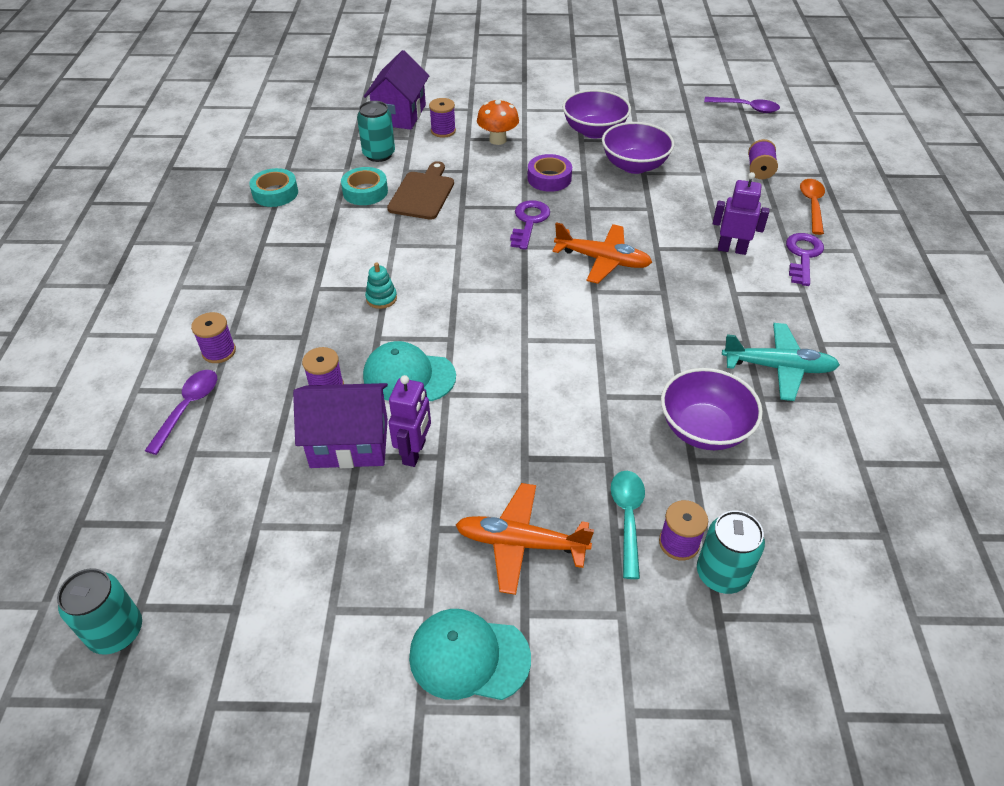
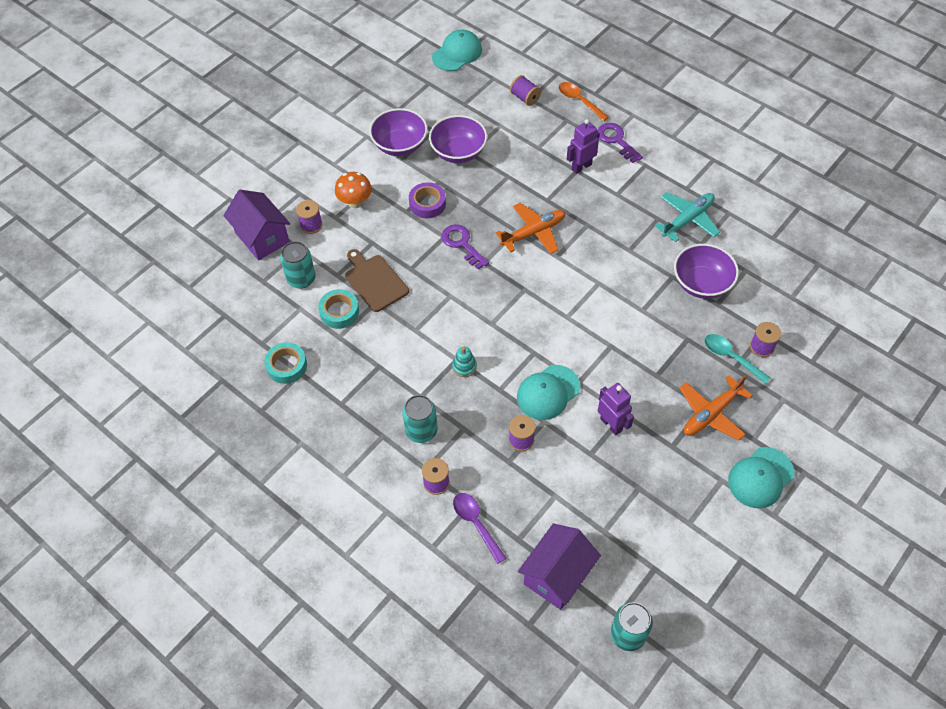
camera: 50 degrees left, 10 degrees up
(349, 443) = (578, 452): purple house -> purple house (557, 575)
(721, 574) = (791, 343): turquoise can -> turquoise can (421, 431)
(746, 108) = (457, 53): purple spoon -> turquoise cap

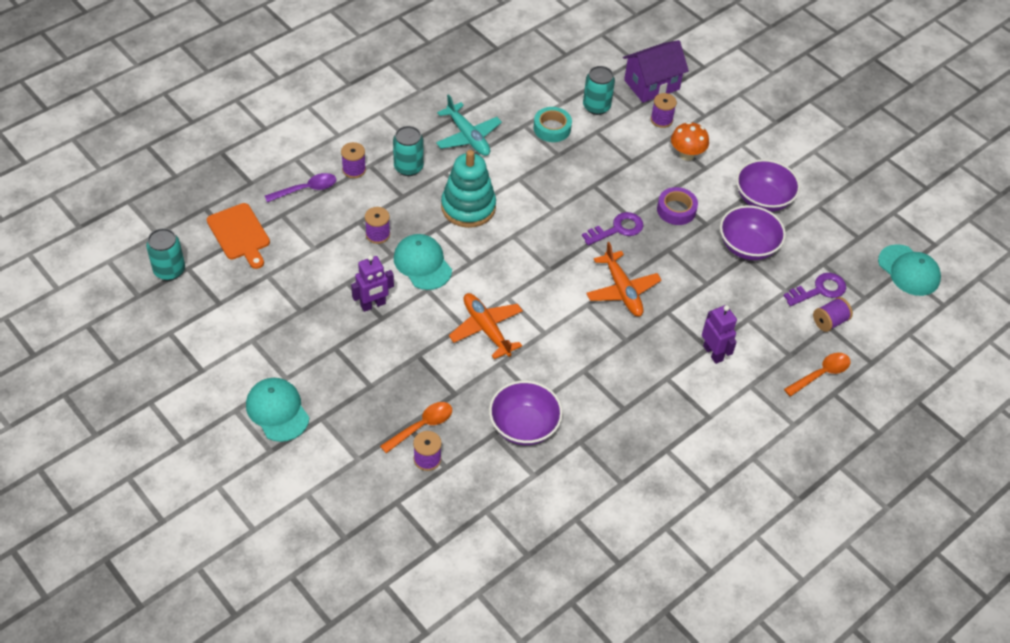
camera: 95 degrees right, 5 degrees down
(286, 366) = (501, 88): turquoise tape -> none
(375, 281) = (583, 157): brown cutting board -> none
(464, 367) = (468, 207): turquoise stacking toy -> turquoise stacking toy, size x2.30
(557, 575) = (239, 234): purple house -> orange cutting board
(616, 140) = (751, 397): purple key -> purple key (819, 290)
(687, 219) = (618, 437): turquoise plane -> turquoise plane (468, 137)
(711, 414) = (360, 389): orange plane -> orange plane (486, 329)
(731, 357) = (421, 426): turquoise spoon -> orange spoon

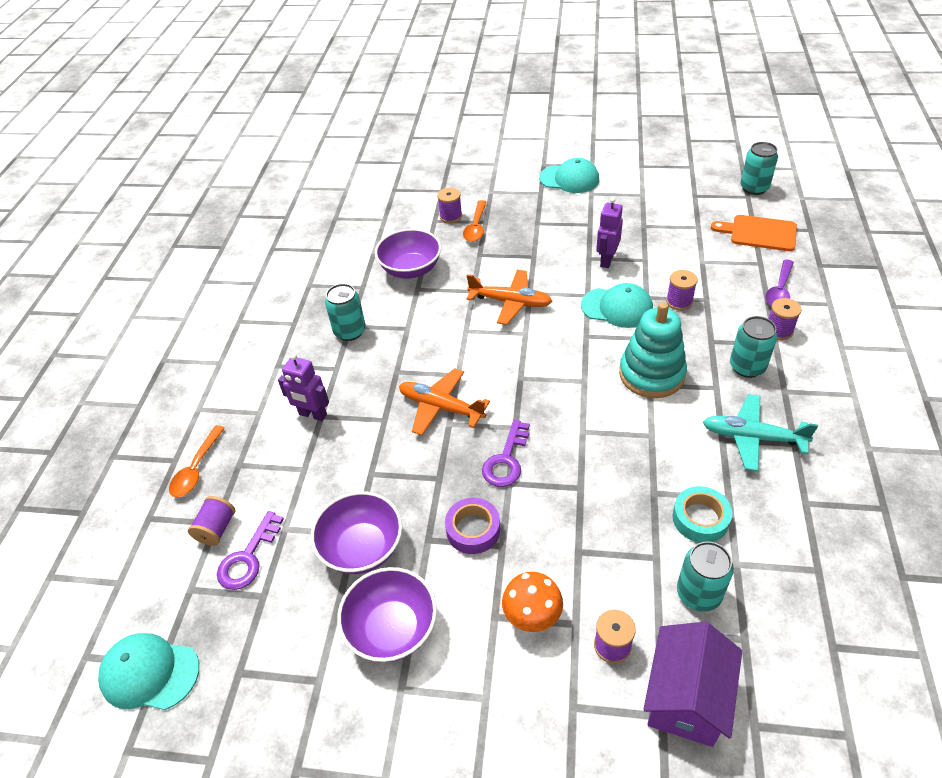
camera: 145 degrees right, 5 degrees down
(629, 403) = (350, 331): none -> turquoise can

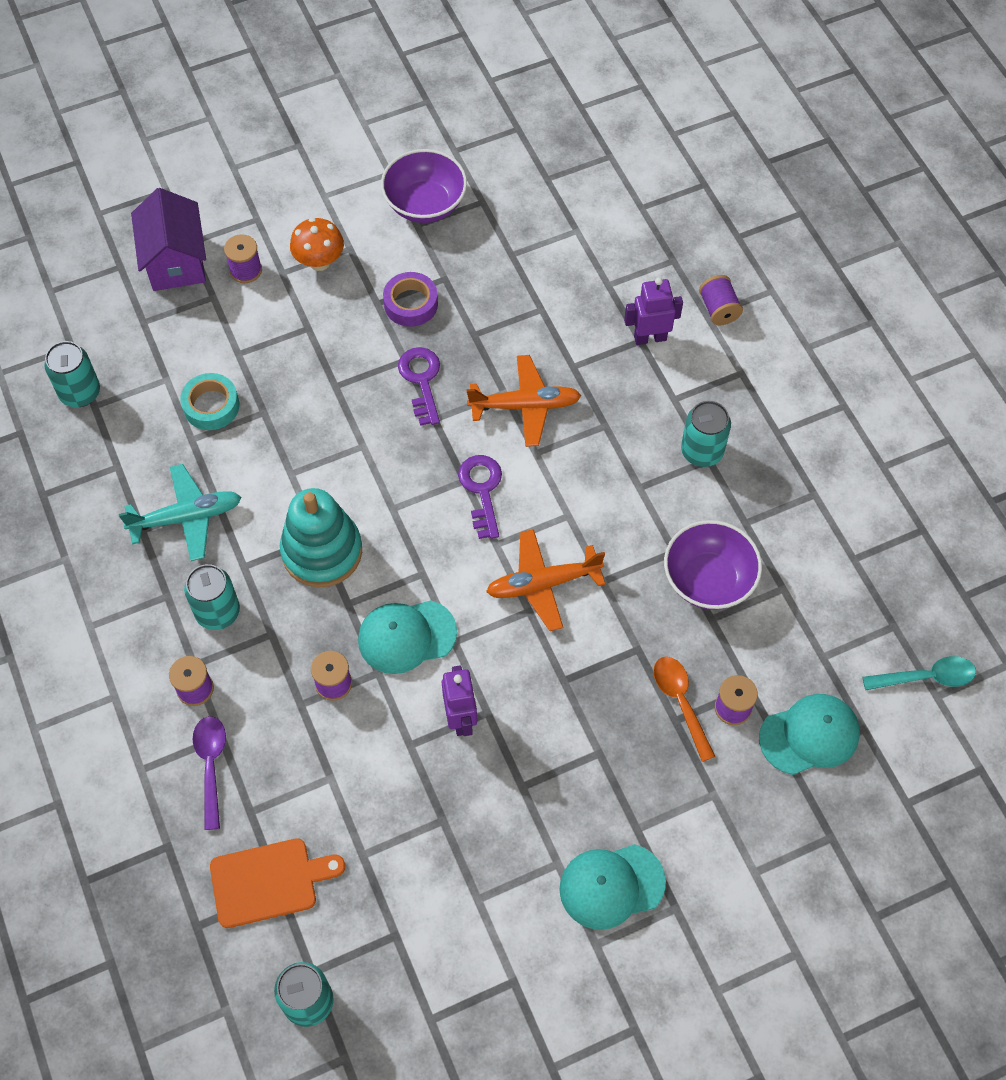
camera: 145 degrees right, 15 degrees up
(149, 673) = (583, 99): turquoise cap -> turquoise cap (809, 735)
(196, 468) = (708, 239): orange spoon -> none
(217, 529) = (635, 203): purple spool -> purple spool (718, 309)
(248, 558) = (586, 196): purple key -> purple key (482, 490)
(343, 196) = (926, 677): none -> turquoise spoon
(362, 548) = (496, 246): purple bowl -> none
(698, 593) = (191, 339): turquoise can -> turquoise can (80, 392)

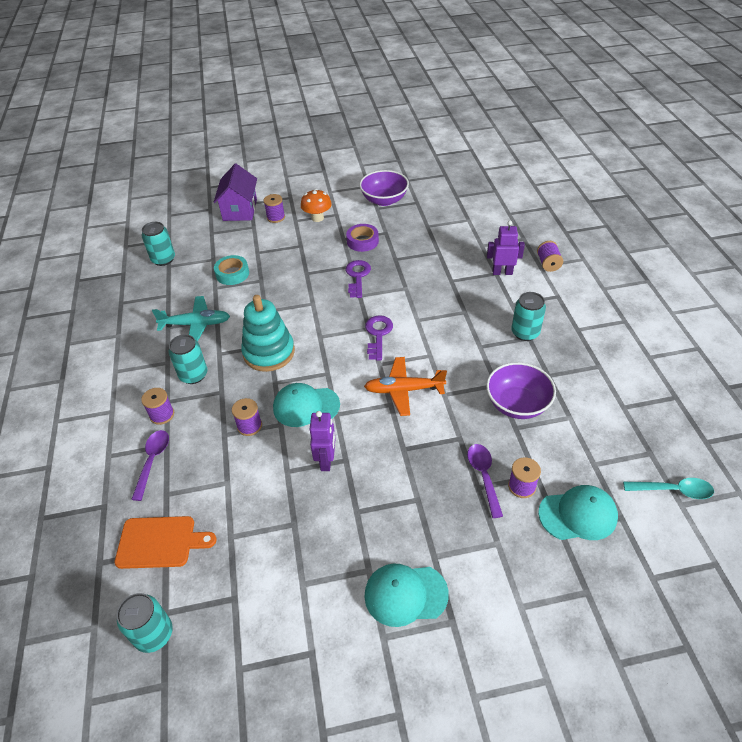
camera: 15 degrees right, 15 degrees down
(525, 406) = (417, 296): orange plane -> none
(680, 702) = (483, 476): orange spoon -> purple spoon

